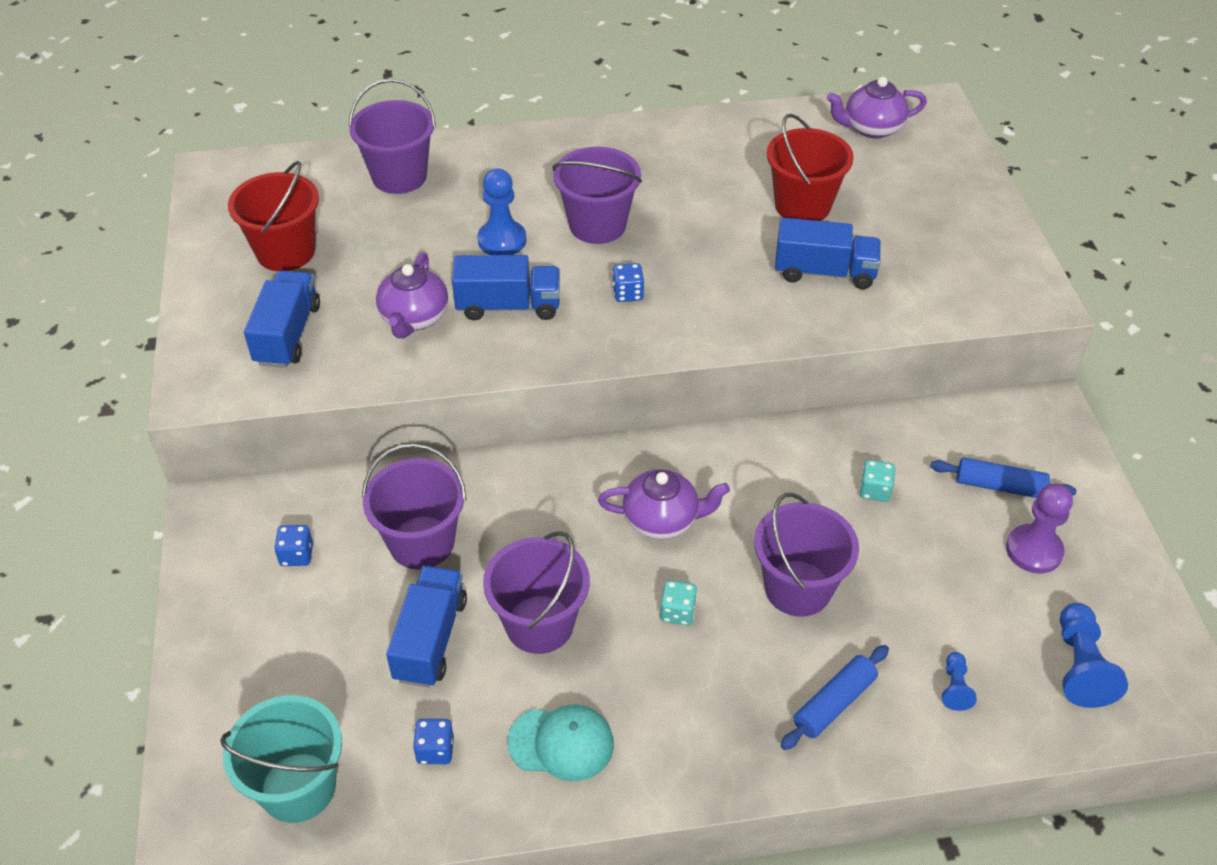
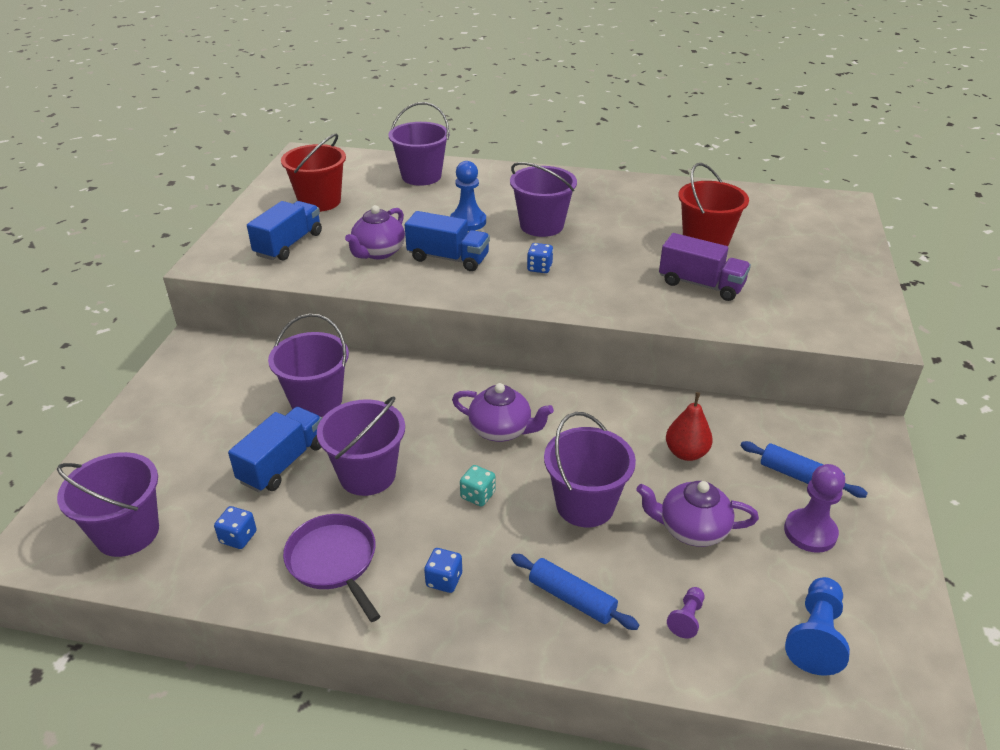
camera: 20 degrees right, 10 degrees down
(296, 555) = (227, 387): blue dice -> blue dice (444, 580)
(298, 787) = (127, 533): turquoise bucket -> purple bucket
(561, 743) = (333, 561): turquoise cap -> purple pan
(824, 272) = (701, 284): blue truck -> purple truck
(834, 703) = (572, 598): blue rolling pin -> blue rolling pin turned 60 degrees clockwise
(871, 128) = (786, 207): purple teapot -> purple teapot (691, 529)
(874, 490) = (686, 453): turquoise dice -> red pear
(955, 687) = (686, 618): blue pawn -> purple pawn

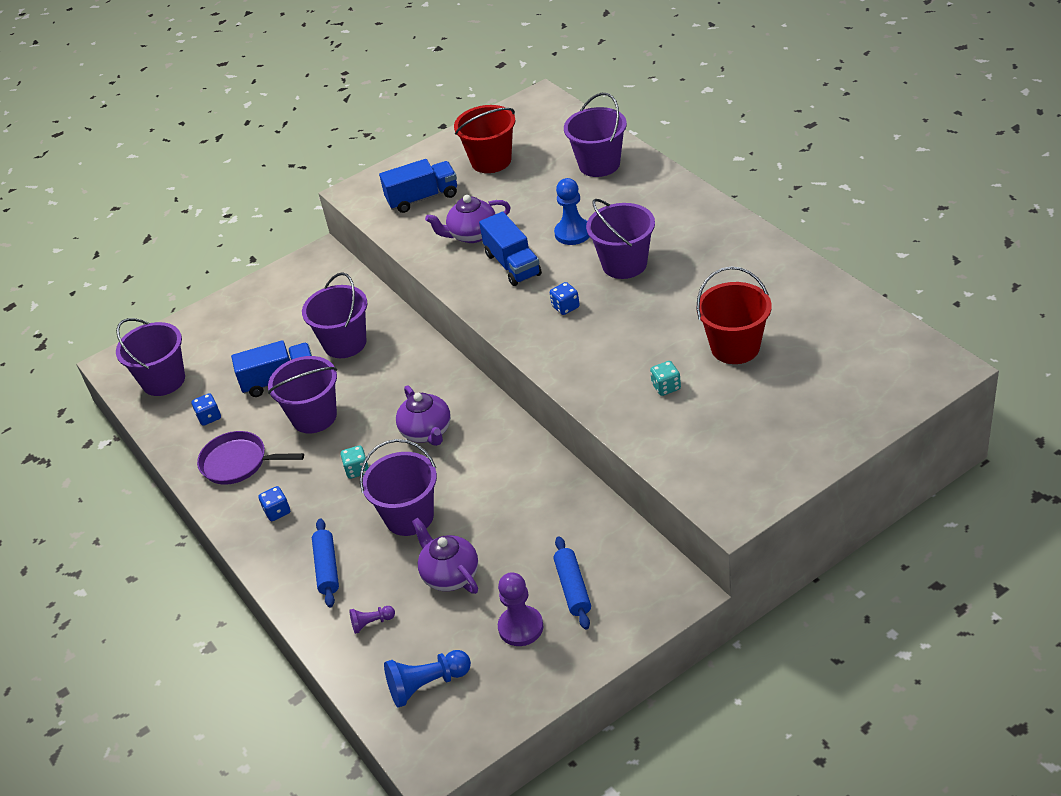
camera: 50 degrees right, 5 degrees up
(333, 561) = (238, 463): purple pan -> purple pan turned 90 degrees counterclockwise
(686, 453) = (522, 522): red pear -> none
(701, 284) = (666, 387): purple truck -> turquoise dice

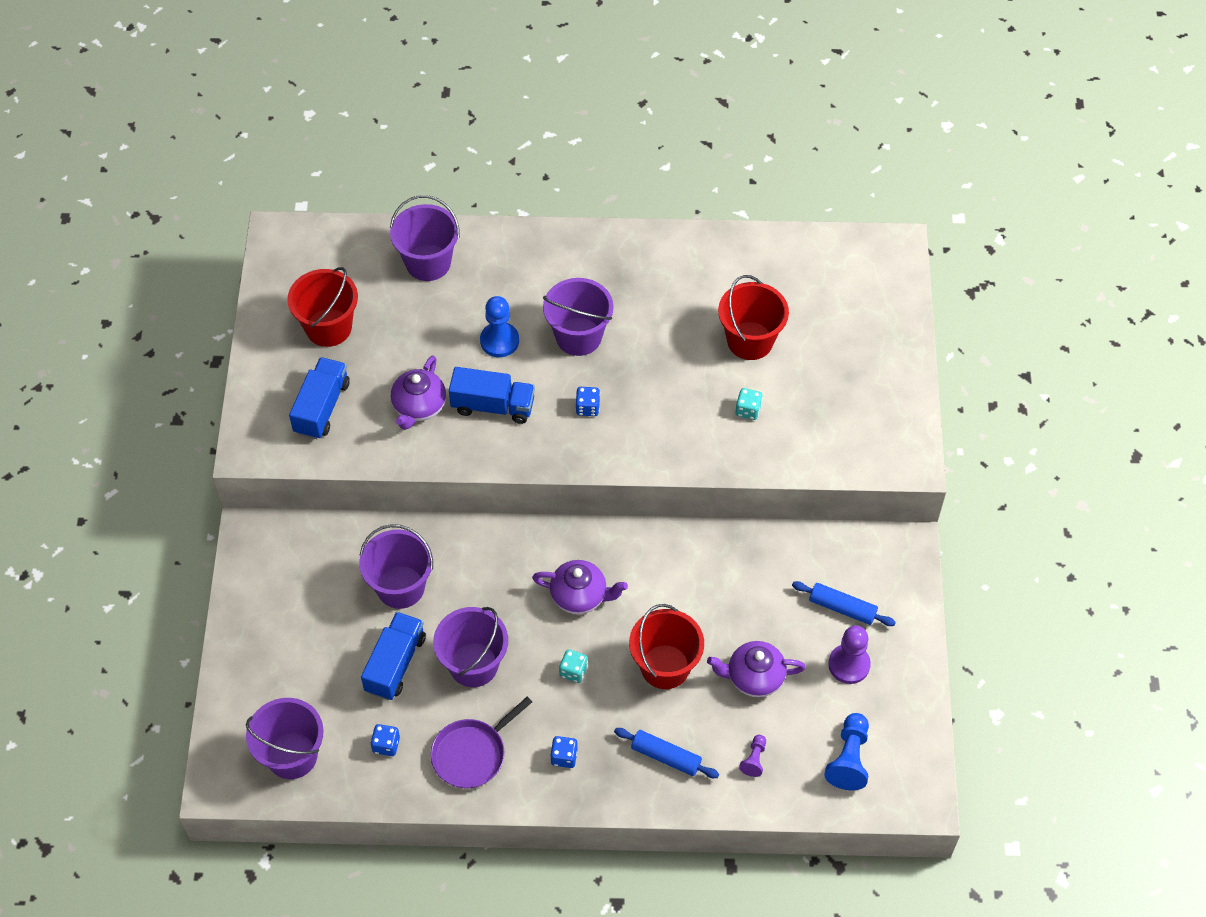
camera: 60 degrees left, 15 degrees up
(409, 517) = (665, 666): purple bucket -> red bucket

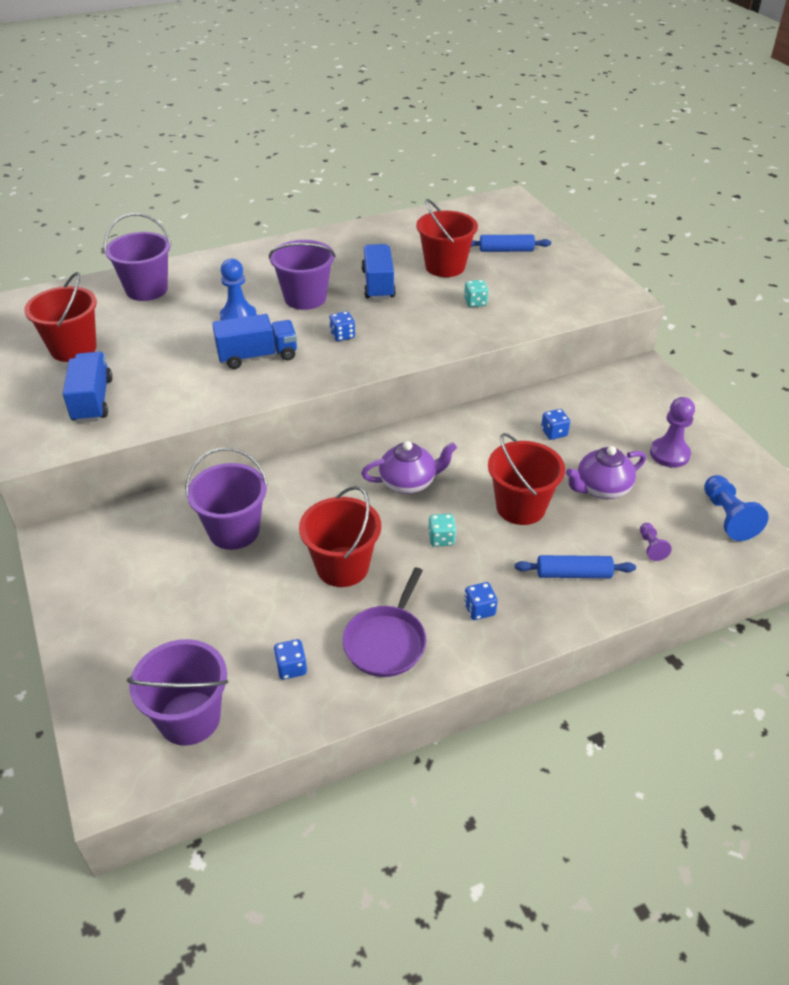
camera: 25 degrees left, 15 degrees down
(395, 664) = (262, 593): blue truck -> blue truck (378, 284)
(419, 406) = (188, 375): purple teapot -> none
(473, 665) = (342, 567): purple bucket -> red bucket
(753, 592) = (554, 433): none -> blue dice
(842, 608) = (631, 420): blue rolling pin -> blue rolling pin (506, 250)

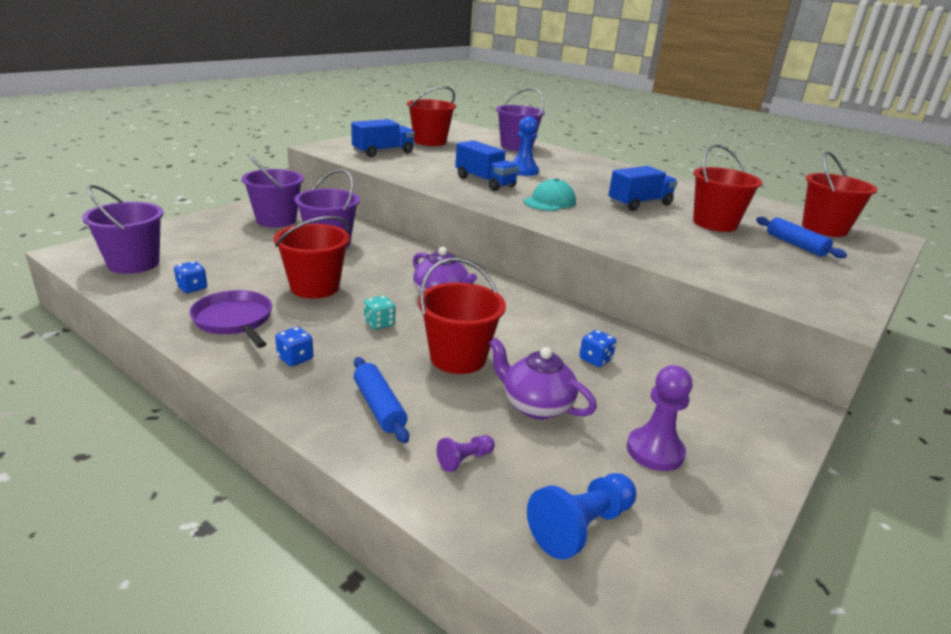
camera: 60 degrees right, 15 degrees down
(305, 298) = (579, 185): purple bucket -> purple bucket (276, 220)
(342, 335) = (549, 202): blue dice -> turquoise cap
(386, 642) = (234, 320): purple pan -> purple pan turned 60 degrees clockwise
(475, 302) = (682, 242): turquoise dice -> none
(482, 219) = (824, 229): none -> red bucket

